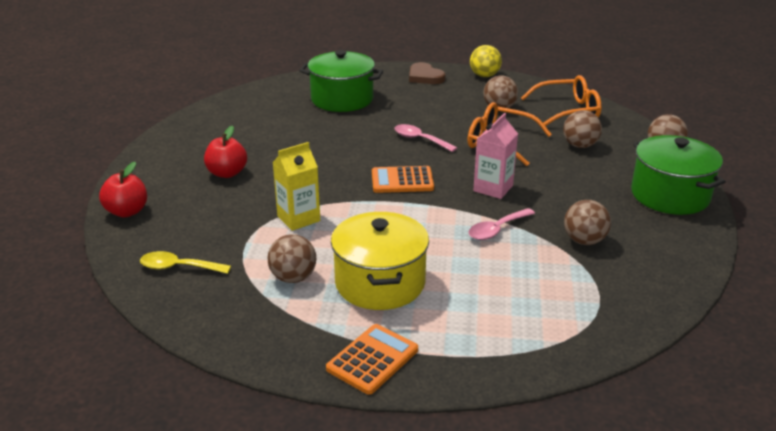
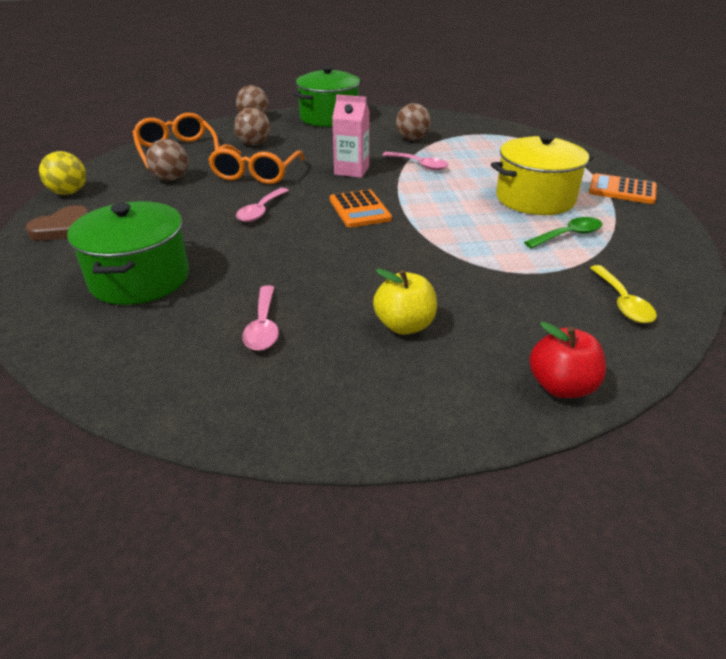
camera: 105 degrees left, 5 degrees up
(227, 173) = (404, 325): red apple -> yellow apple
(262, 131) = (263, 326): none -> pink spoon
(293, 278) = (568, 235): brown ball -> green spoon
(298, 218) = (471, 251): yellow carton -> none

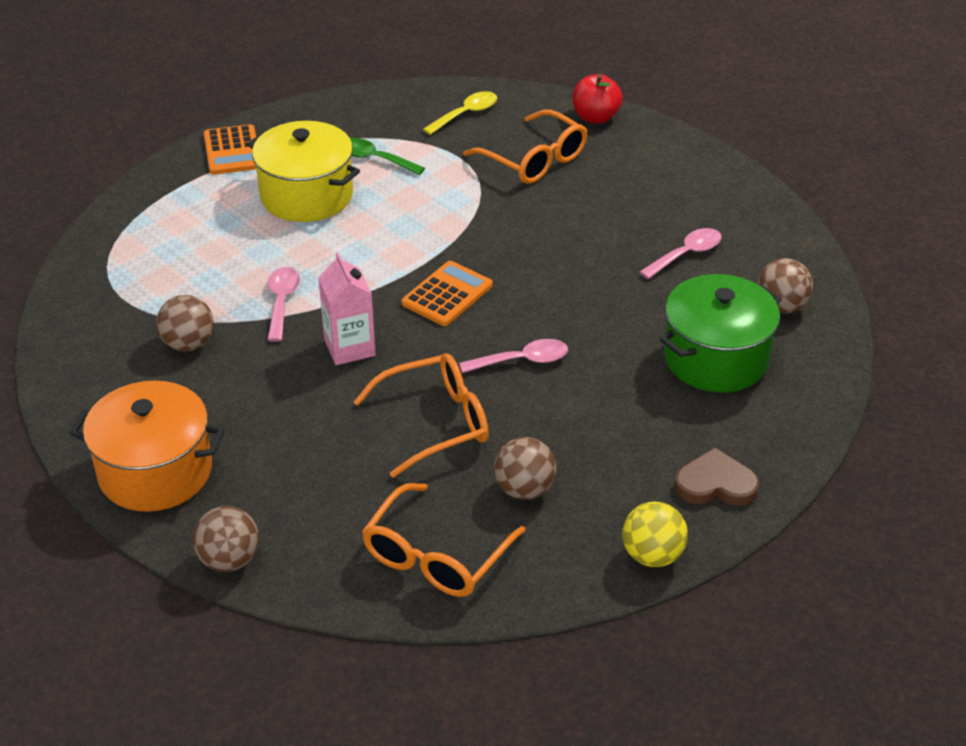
camera: 125 degrees left, 5 degrees up
(254, 144) = (339, 488): brown ball -> brown ball (781, 306)
(329, 117) = (155, 471): green pot -> orange pot
(404, 325) = (606, 193): yellow apple -> none
(502, 309) = (534, 160): none -> orange glasses

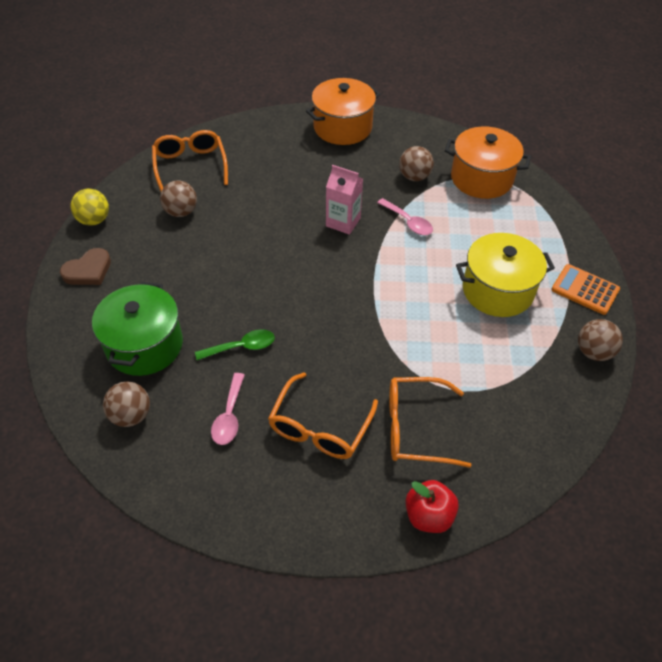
camera: 135 degrees right, 10 degrees up
(123, 293) = (481, 178): none -> orange pot
(229, 560) = (269, 120): brown ball -> brown ball (593, 352)
(375, 159) = (506, 347): green spoon -> green spoon (241, 347)
(435, 422) = (256, 214): orange glasses -> orange glasses (320, 427)
(447, 294) = (336, 282): orange calculator -> none
(466, 114) = (514, 437): yellow spoon -> none
(522, 361) = (251, 271): pink spoon -> none

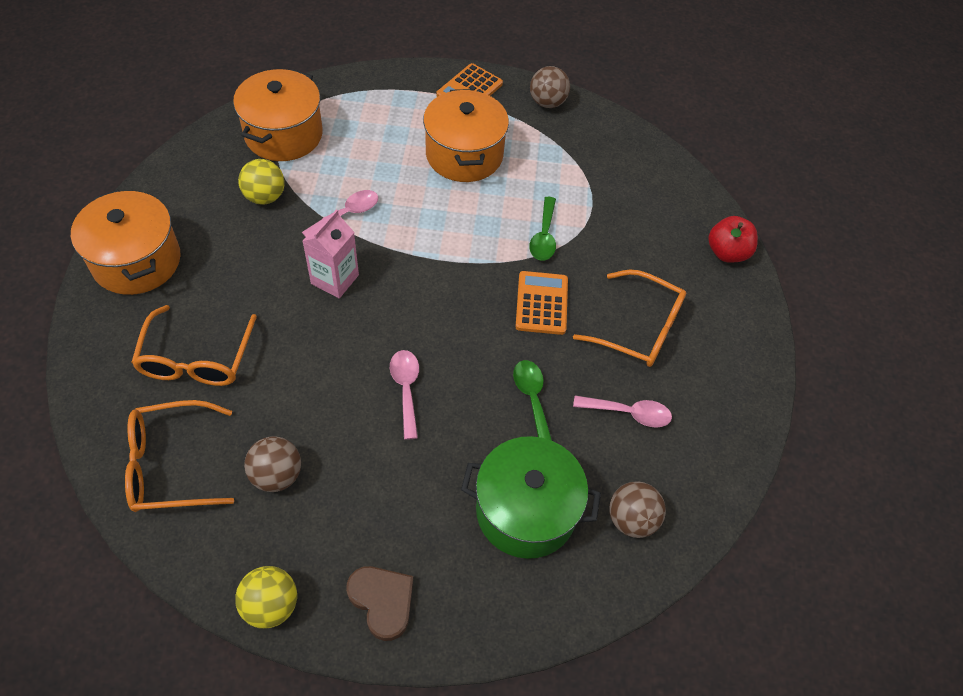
camera: 90 degrees left, 5 degrees up
(248, 270) = (406, 389): none -> pink spoon
(338, 351) = (541, 303): none -> orange calculator
(414, 177) = (265, 197): brown ball -> yellow ball
(415, 352) = (544, 236): none -> green spoon
(415, 428) = (636, 249): orange glasses -> orange glasses (196, 358)
(497, 290) = (464, 155): yellow pot -> orange pot

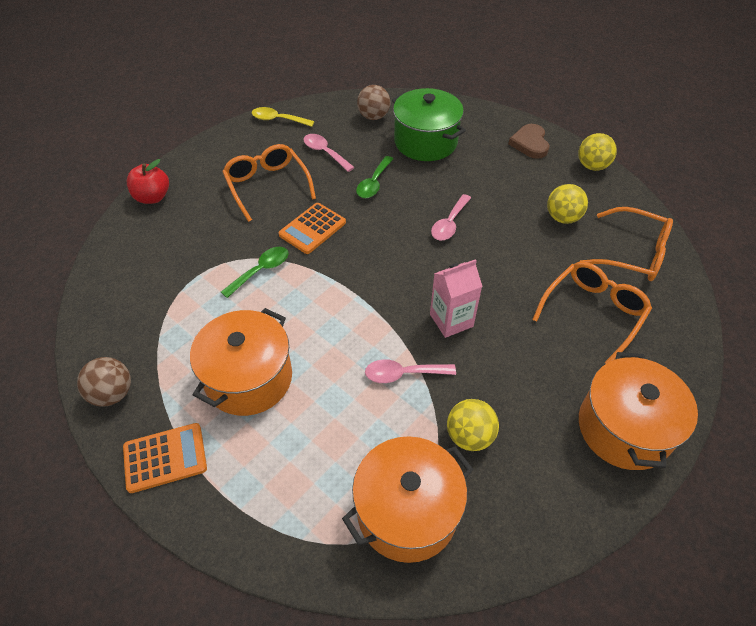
camera: 140 degrees left, 5 degrees down
(277, 475) = (562, 218): brown ball -> yellow ball
(737, 434) = (278, 120): none -> yellow spoon

